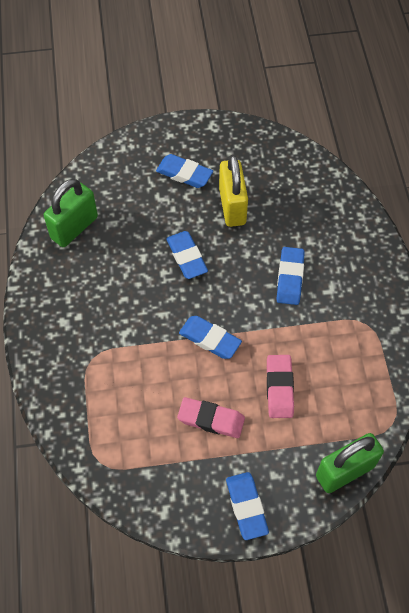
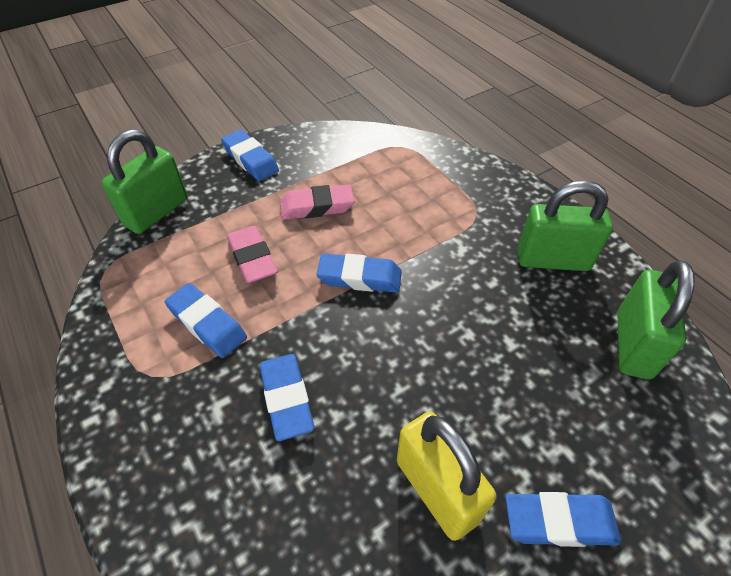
camera: 155 degrees right, 10 degrees down
(71, 297) = (552, 260): none -> green padlock
(186, 257) = (452, 367): blue eraser -> blue eraser (207, 323)

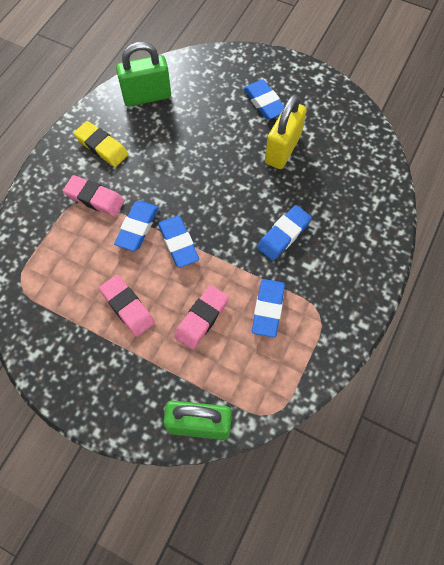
camera: 120 degrees left, 15 degrees up
(250, 159) = (97, 396): blue eraser -> blue eraser (137, 228)
(473, 227) = (95, 198): none -> pink eraser
(552, 260) = (102, 147): green padlock -> yellow eraser

